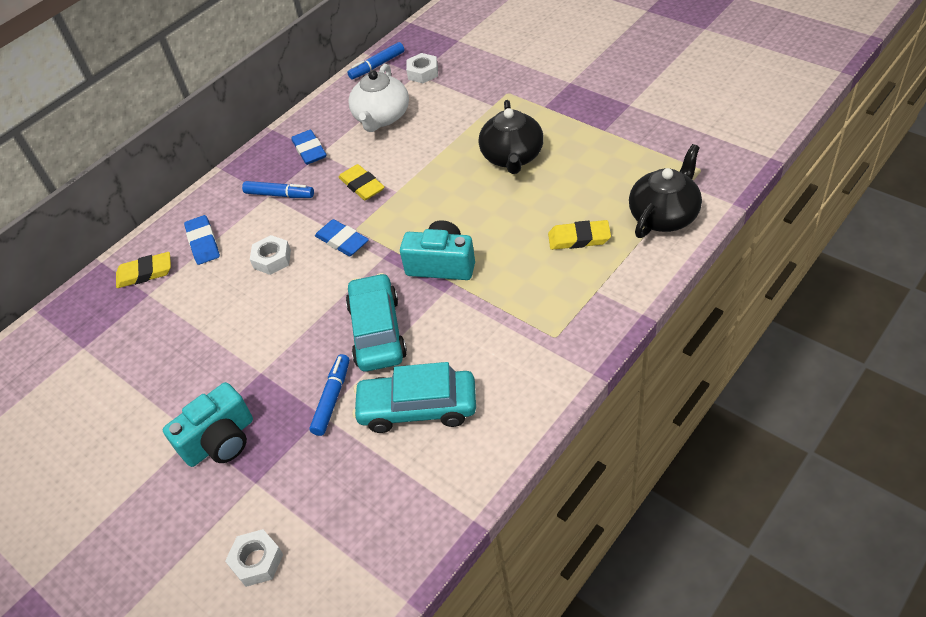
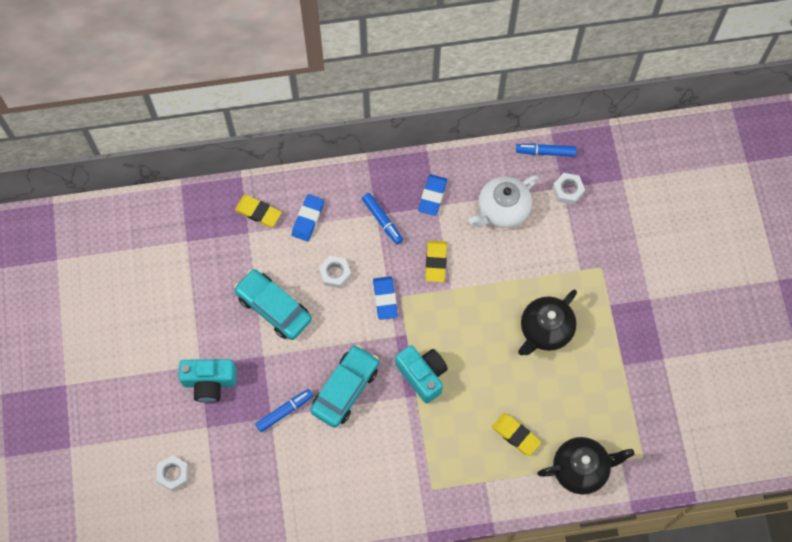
camera: 35 degrees right, 20 degrees up
(417, 408) = (321, 462): turquoise car -> turquoise car (273, 308)

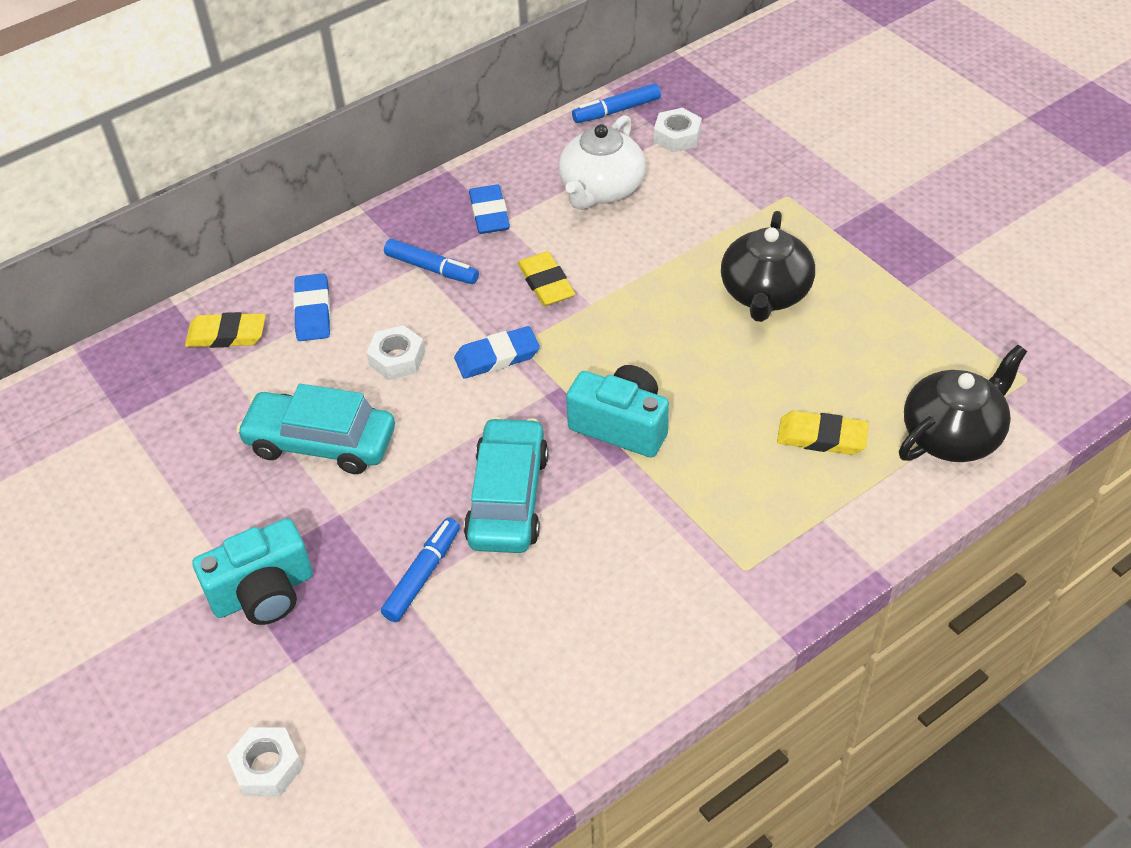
camera: 25 degrees left, 20 degrees down
(385, 299) = (497, 357): blue eraser -> blue eraser turned 75 degrees counterclockwise

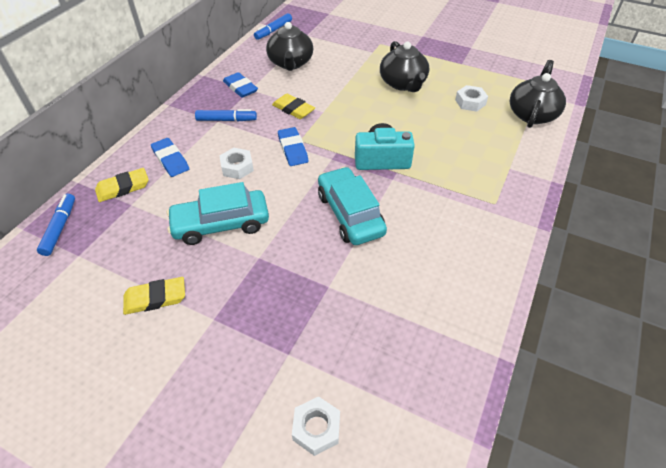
camera: 30 degrees left, 0 degrees up
(263, 593) = (241, 321): turquoise camera -> none
(423, 575) = (332, 271): blue marker -> blue marker (60, 228)
(497, 357) = (293, 149): blue eraser -> blue eraser turned 60 degrees counterclockwise
(601, 189) = (290, 63): white teapot -> black teapot
(677, 136) = (311, 34): white nut -> white nut (470, 102)
(822, 437) = (478, 133): yellow eraser -> yellow eraser (155, 298)

